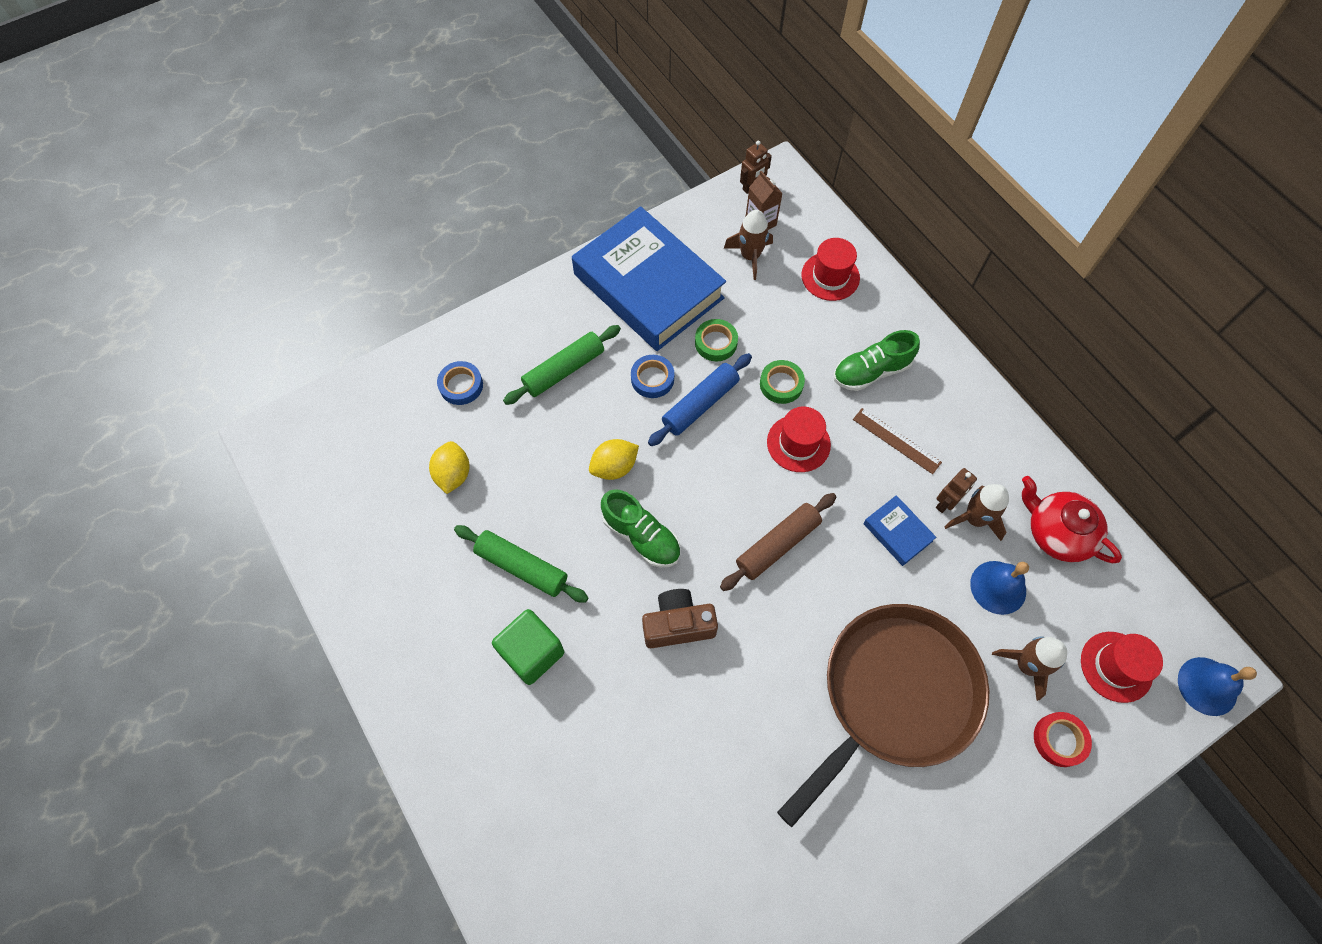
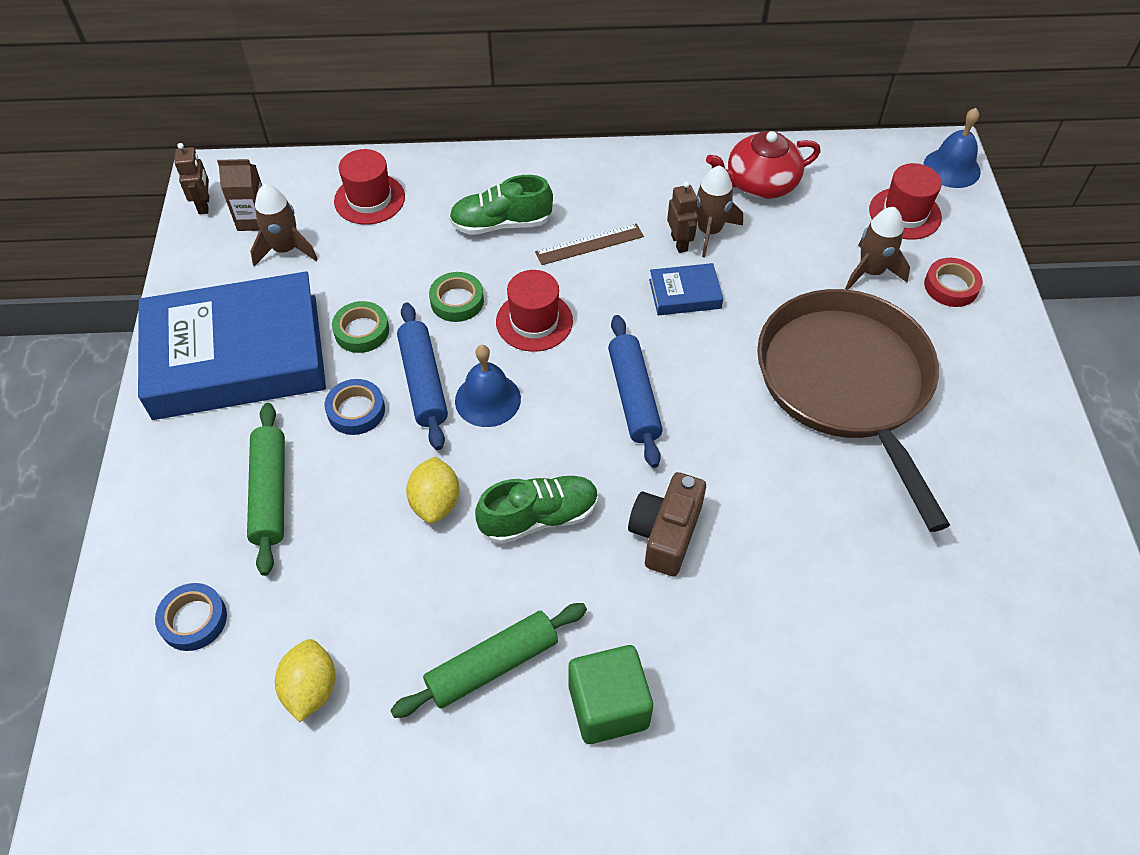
camera: 60 degrees left, 10 degrees down
(453, 474) = (311, 689): yellow lemon -> yellow lemon turned 60 degrees clockwise
(777, 545) = (633, 397): brown rolling pin -> blue rolling pin
(871, 371) = (501, 224): green shoe -> green shoe turned 75 degrees clockwise
(998, 587) = (786, 251): blue bell -> blue bell (487, 399)

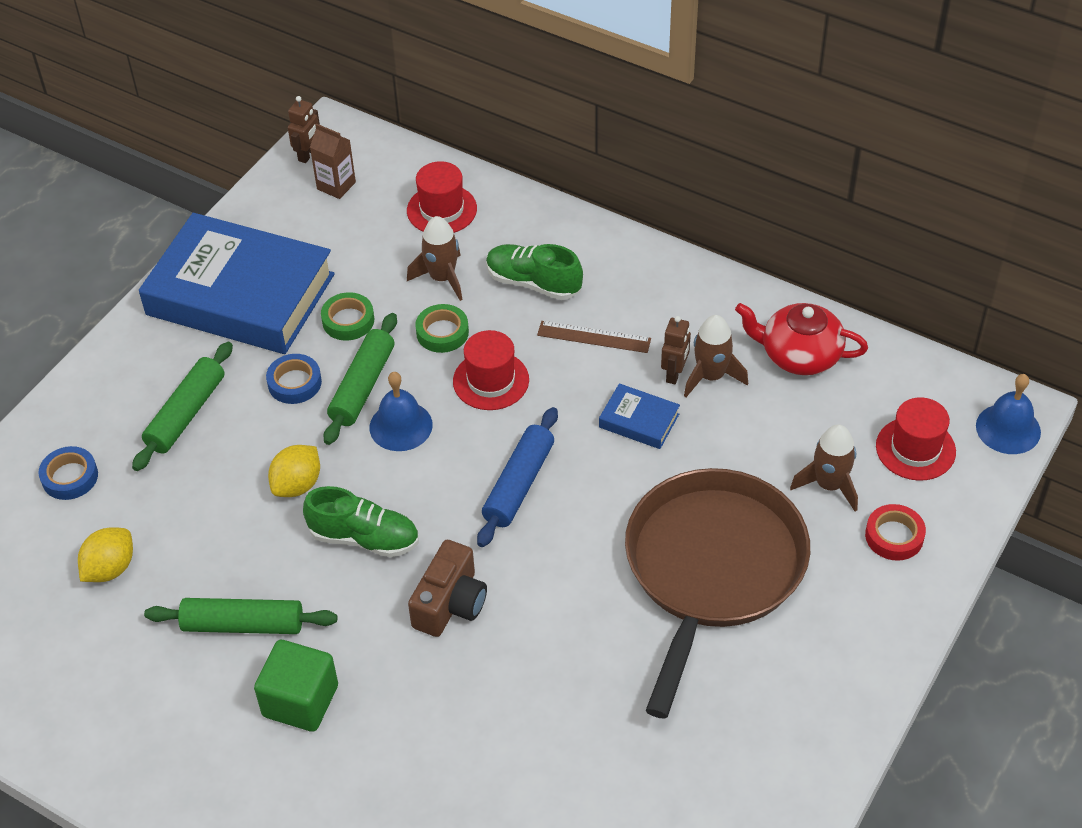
camera: 35 degrees right, 5 degrees down
(285, 249) = (342, 223): brown rocket -> brown rocket (442, 278)
(423, 382) = (363, 386): blue rolling pin -> green rolling pin
(665, 533) = (450, 603): brown camera -> brown camera turned 150 degrees clockwise

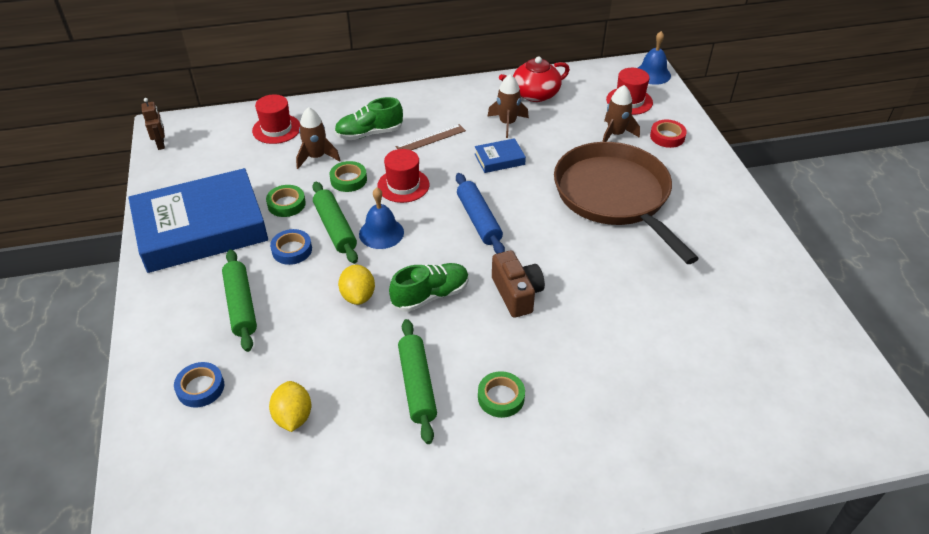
camera: 45 degrees left, 5 degrees down
(243, 625) = (417, 385): green rolling pin -> green rolling pin turned 60 degrees counterclockwise
(300, 701) = (501, 397): green cube -> green tape
(336, 186) = (198, 149): brown carton -> none
(674, 373) = (489, 132): brown robot -> none

